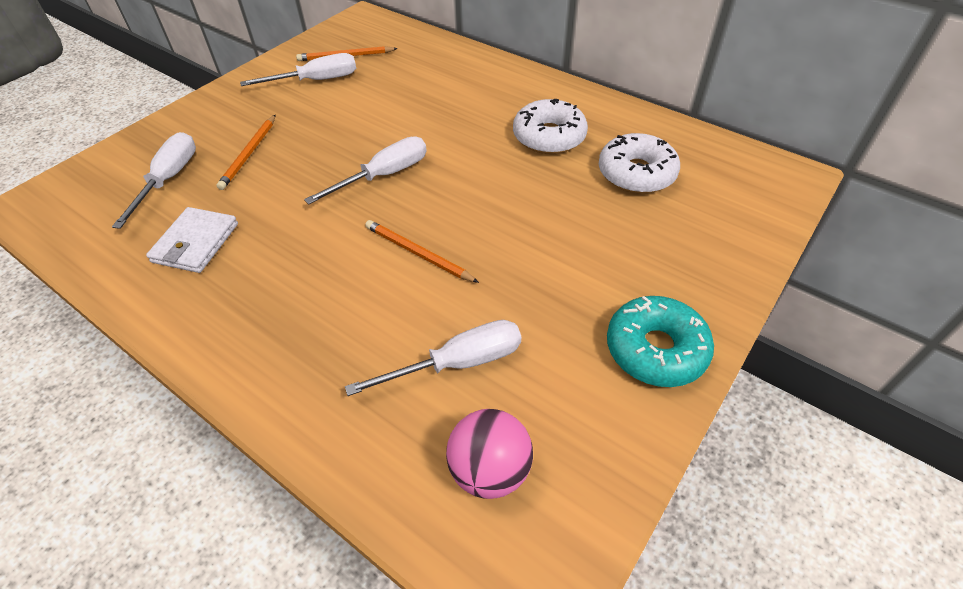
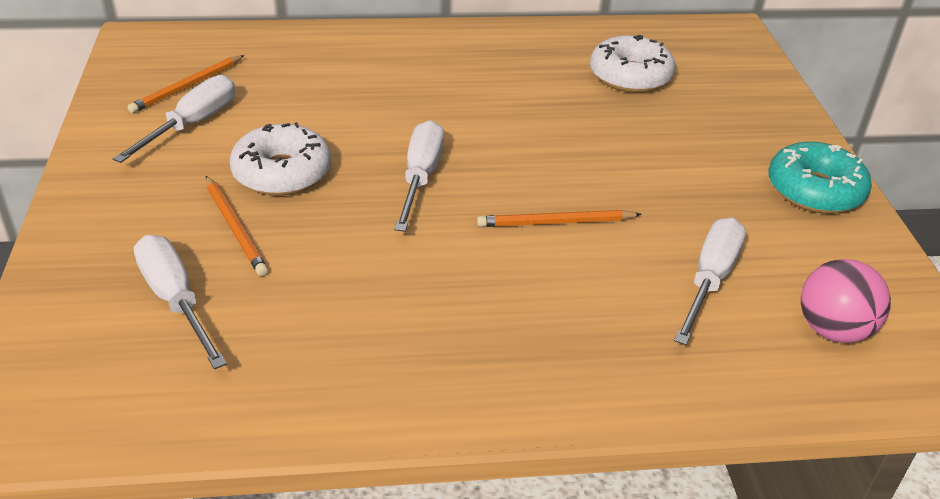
camera: 45 degrees left, 10 degrees down
(196, 243) = (321, 336): white wallet -> none
(549, 137) = (520, 77): white donut -> white donut (282, 173)

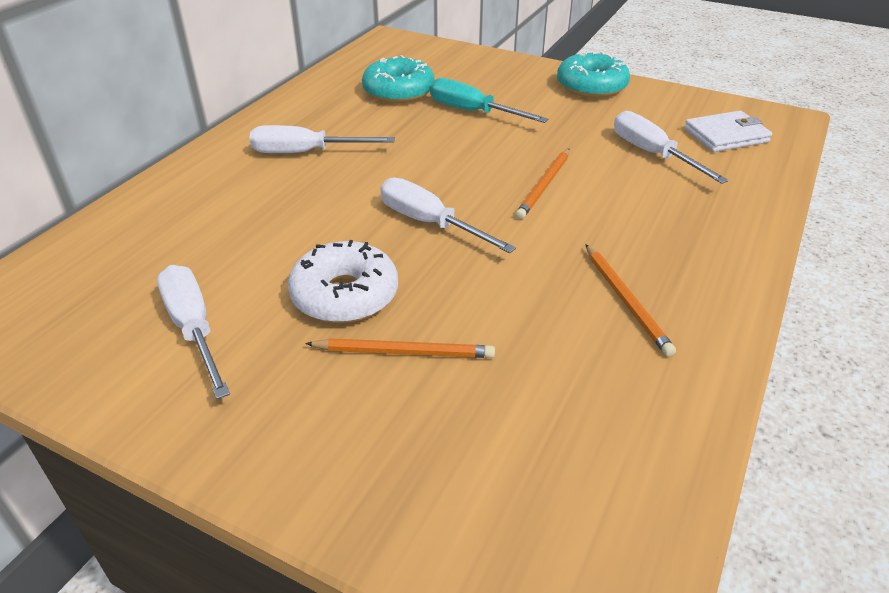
camera: 55 degrees left, 0 degrees up
(175, 300) = (485, 428): white screwdriver -> white screwdriver (306, 152)
(187, 87) = (116, 311): orange pencil -> orange pencil (626, 301)
(630, 76) = (398, 91): white donut -> turquoise donut
(647, 132) = (473, 112): none -> turquoise screwdriver
(833, 330) = (726, 135): pink ball -> white wallet

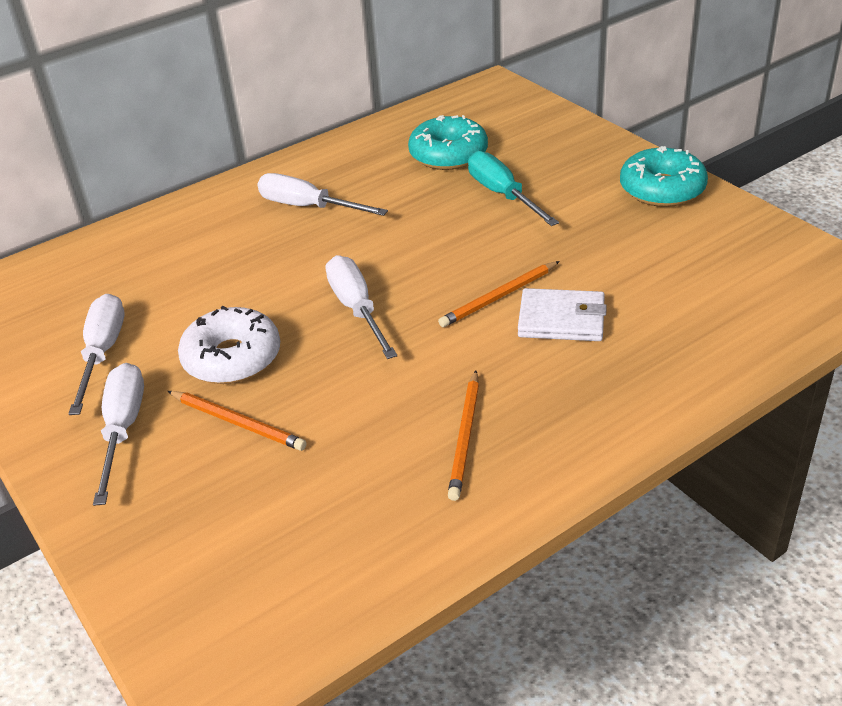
camera: 30 degrees right, 0 degrees up
(652, 154) = (649, 289): white screwdriver -> white screwdriver (123, 429)
(726, 135) = (759, 286): white wallet -> white wallet (561, 319)

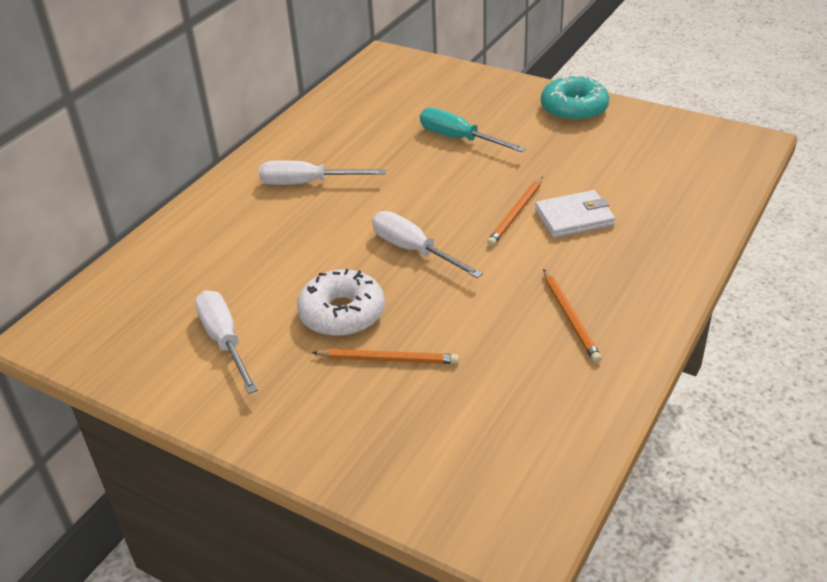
camera: 25 degrees left, 0 degrees up
(123, 429) = (295, 393): white screwdriver -> none
(448, 154) = (391, 117): turquoise donut -> none

